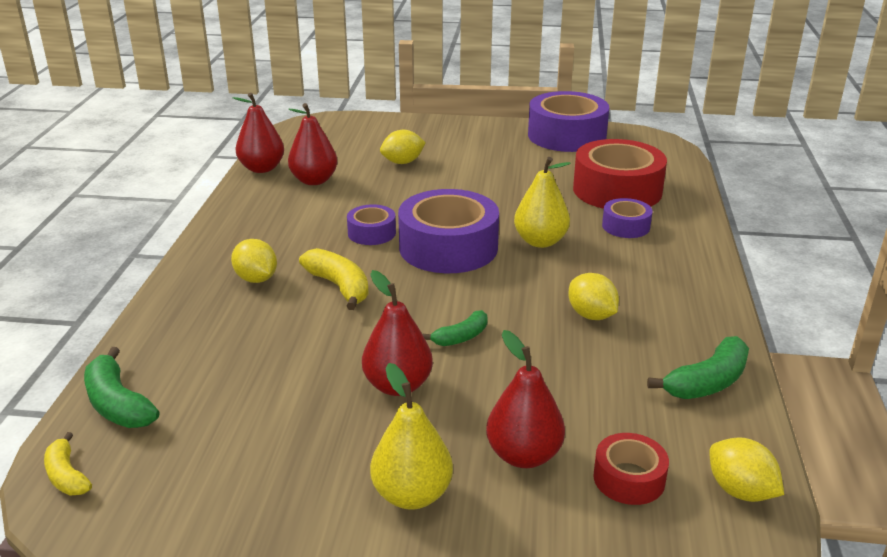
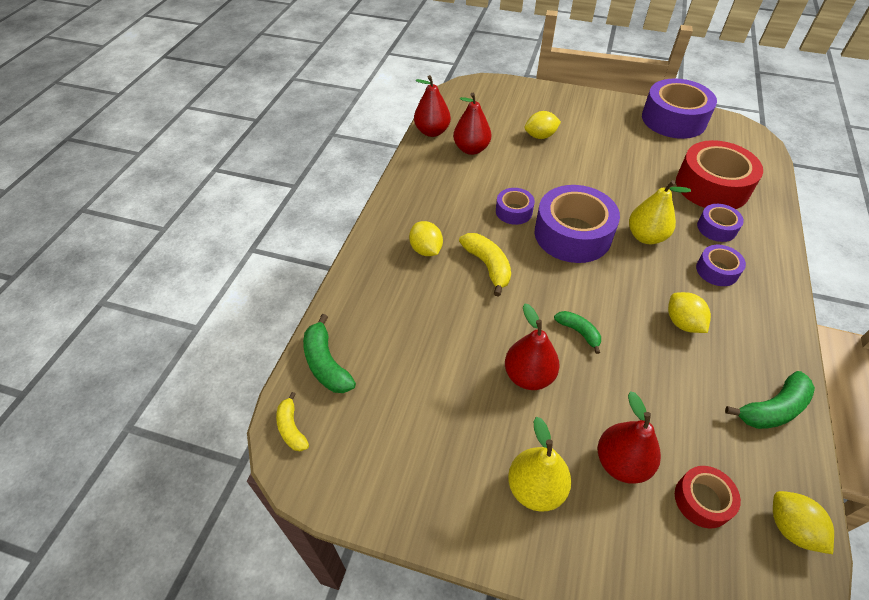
camera: 10 degrees right, 20 degrees up
(461, 337) = (578, 332): green banana -> green banana turned 105 degrees counterclockwise
(629, 264) = (717, 270): none -> purple tape

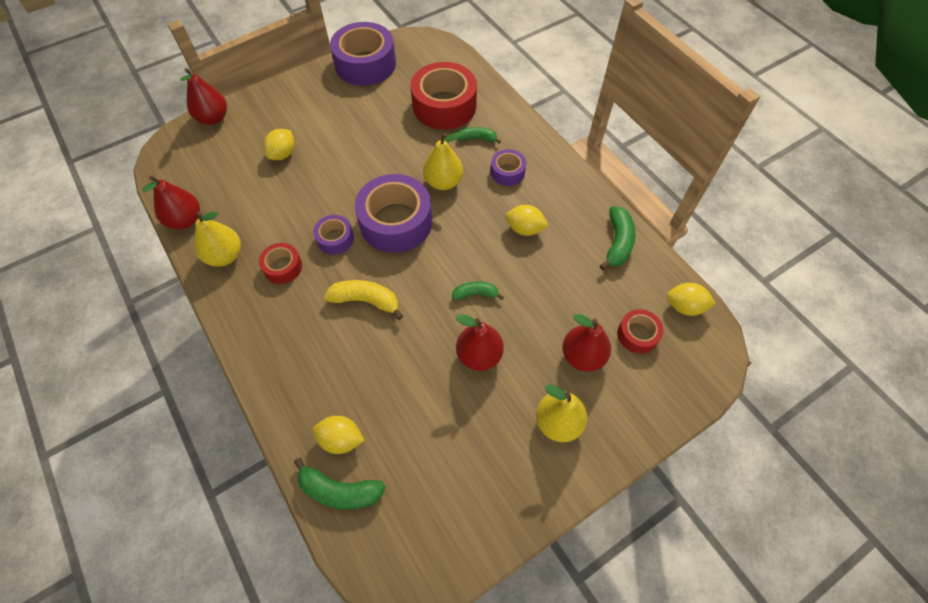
camera: 50 degrees left, 10 degrees up
(291, 428) = (373, 560): yellow banana -> none
(426, 250) = (306, 330): yellow lemon -> yellow lemon (341, 439)
(430, 168) = (225, 256): none -> yellow pear
(457, 201) = (283, 267): none -> red tape
(471, 149) = (239, 210): red pear -> red pear (213, 118)
(716, 228) = (477, 138): purple tape -> green banana

